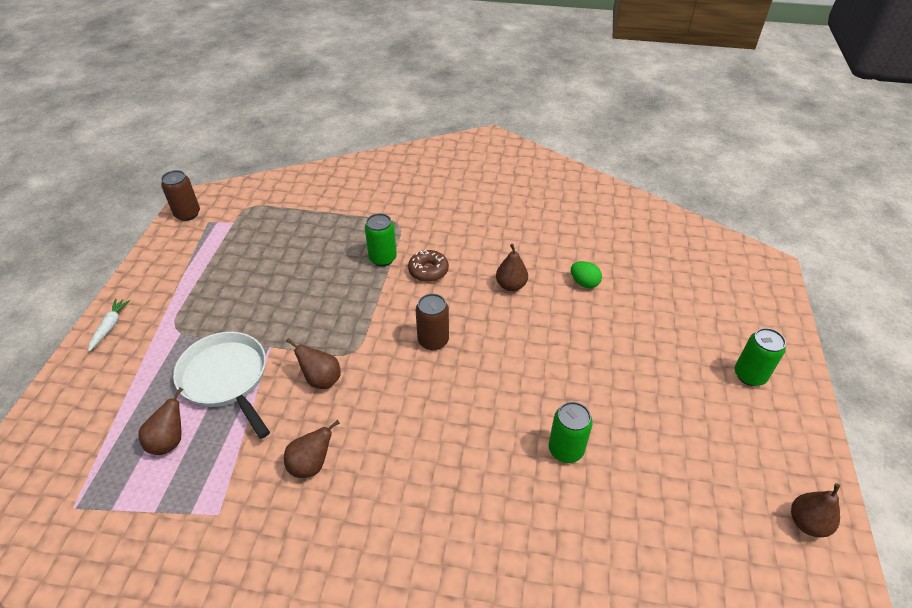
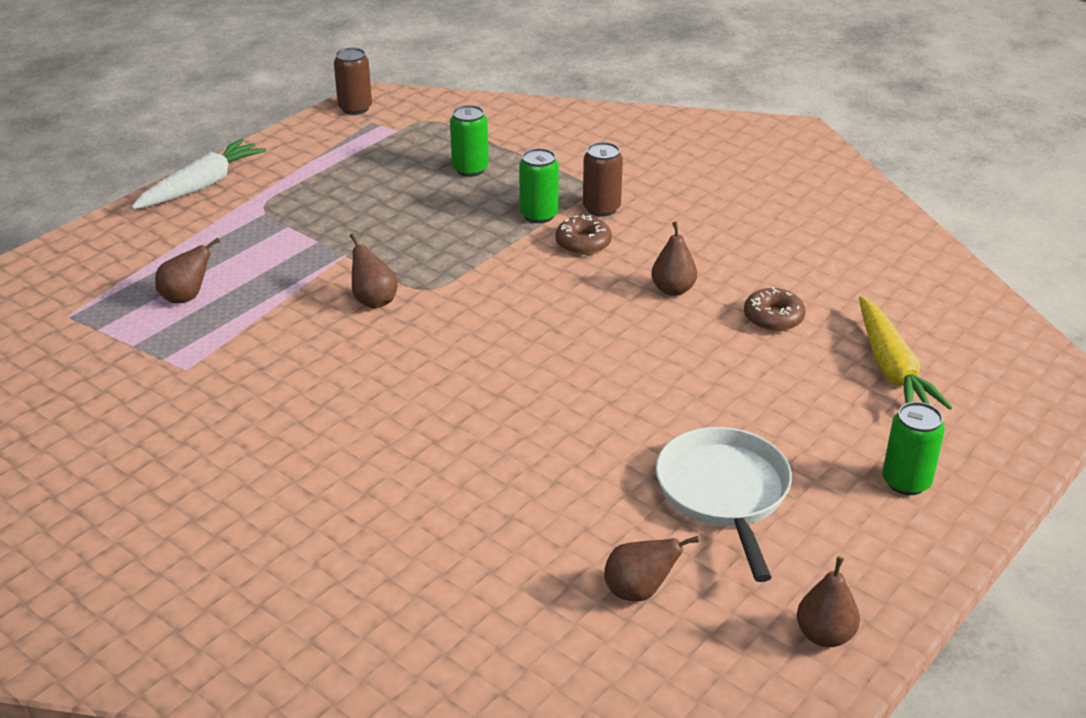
camera: 30 degrees right, 10 degrees down
(110, 327) = (201, 186): white carrot -> white carrot, size x1.92
(226, 378) = (279, 266): white pan -> white pan (724, 493)
(311, 464) = (304, 366): brown pear -> brown pear (639, 591)
(433, 340) = (527, 309): brown can -> brown can (601, 208)
(566, 449) = (589, 457): green can -> green can (470, 169)
(584, 283) = (773, 318): green egg -> brown donut
(675, 293) = (891, 368): none -> yellow carrot

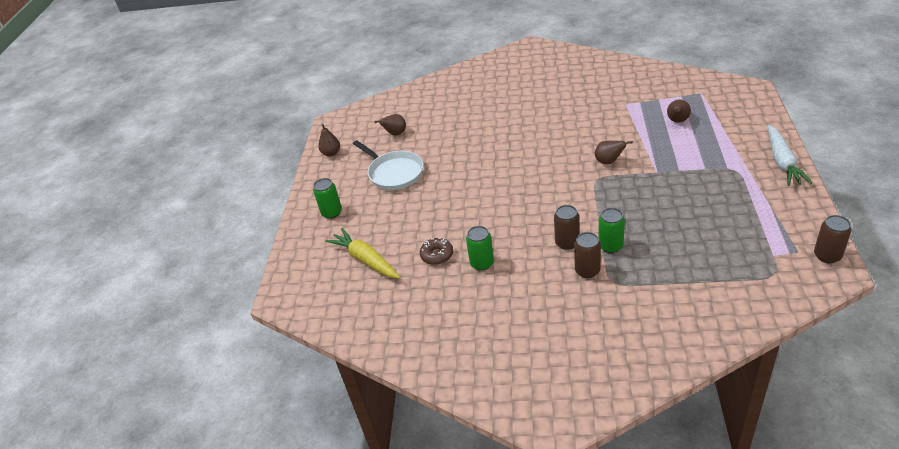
camera: 150 degrees right, 5 degrees up
(470, 169) = (689, 253): green can -> green can (482, 263)
(583, 243) = (567, 243): brown donut -> brown can
(673, 290) = (496, 243): brown pear -> none

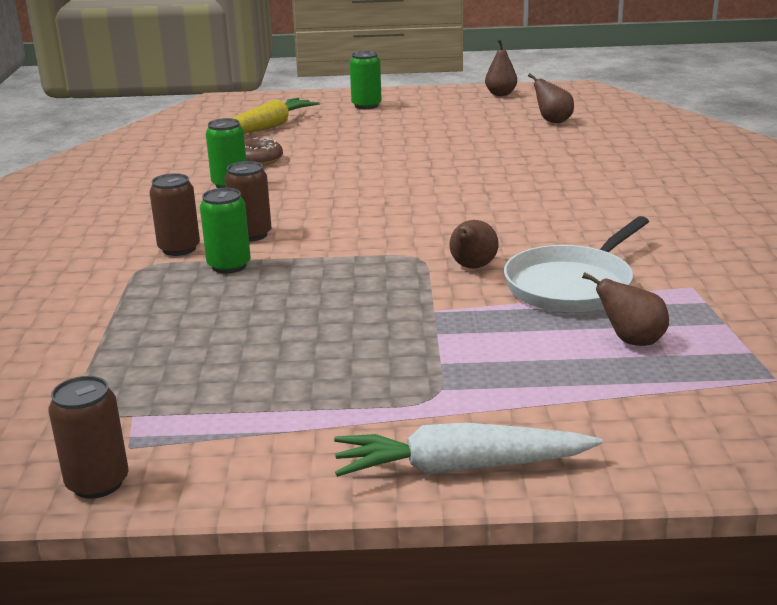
camera: 80 degrees right, 15 degrees down
(394, 173) = (451, 127): white pan -> white pan (572, 285)

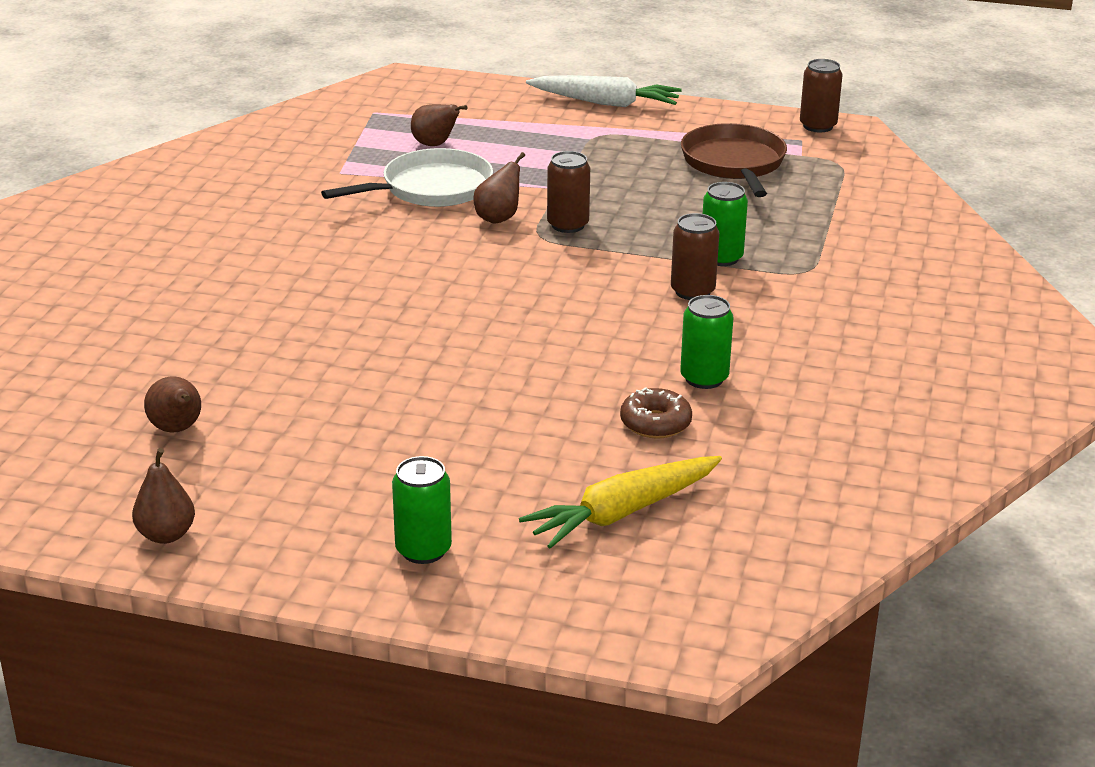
camera: 165 degrees left, 5 degrees up
(179, 249) = (770, 287): brown can -> brown can (568, 225)
(228, 382) = (734, 164): none -> brown pan

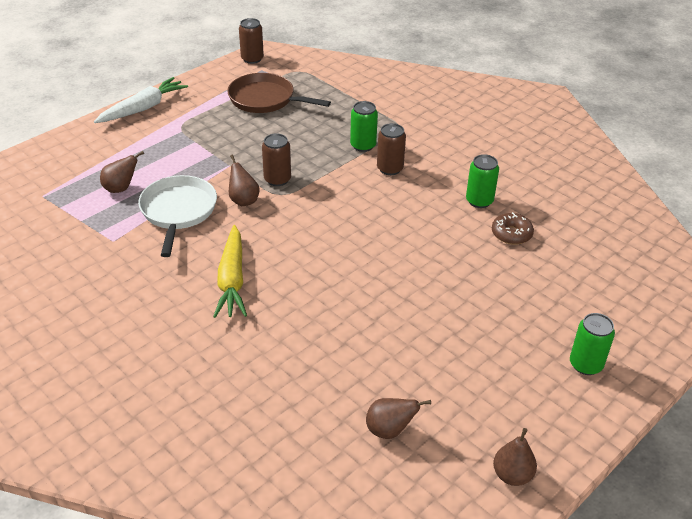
camera: 60 degrees left, 10 degrees up
(623, 513) = (588, 278): yellow carrot -> yellow carrot (232, 280)

